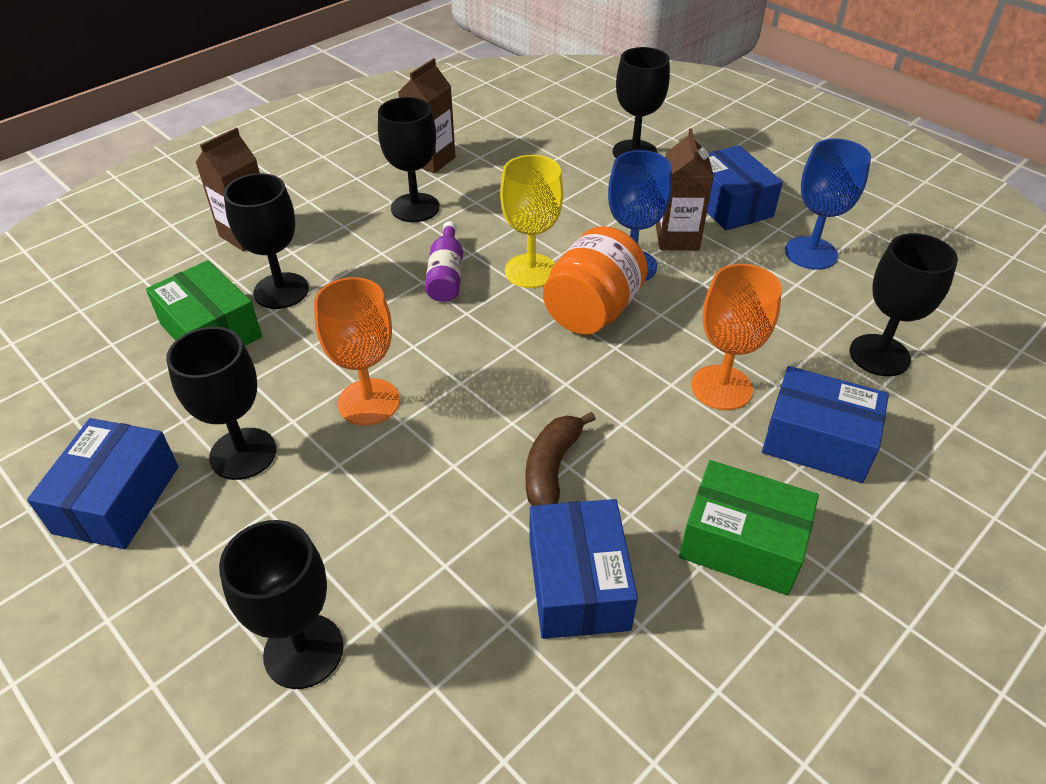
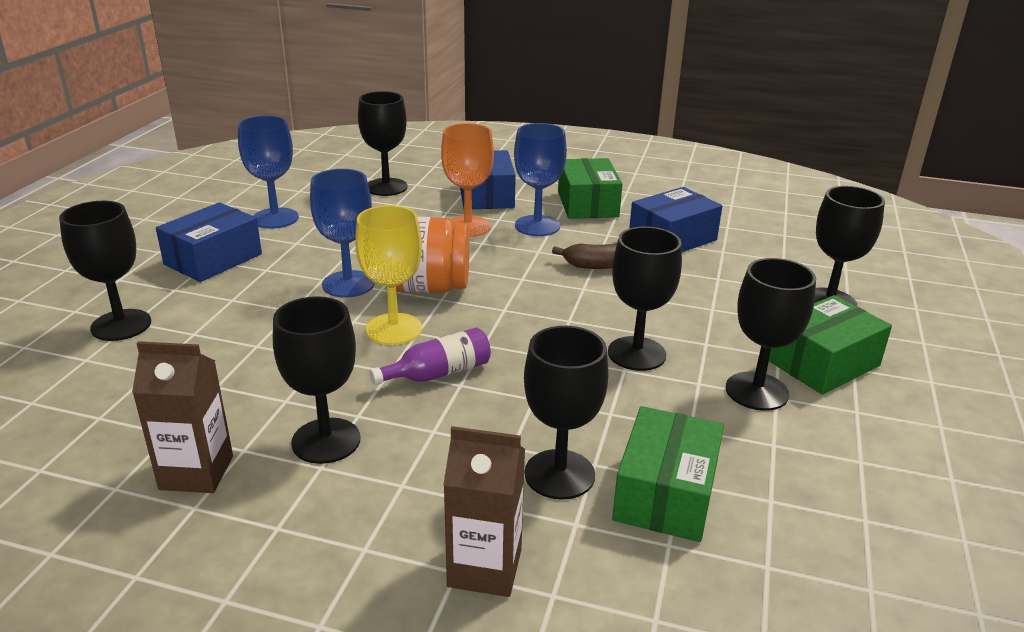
camera: 120 degrees left, 15 degrees down
(117, 499) = (875, 433): blue box -> none
(223, 540) = (823, 363): none -> green box
(369, 402) = (636, 354): orange goblet -> black goblet
(677, 238) = (288, 272): brown carton -> none
(693, 452) = (537, 226): none -> blue goblet

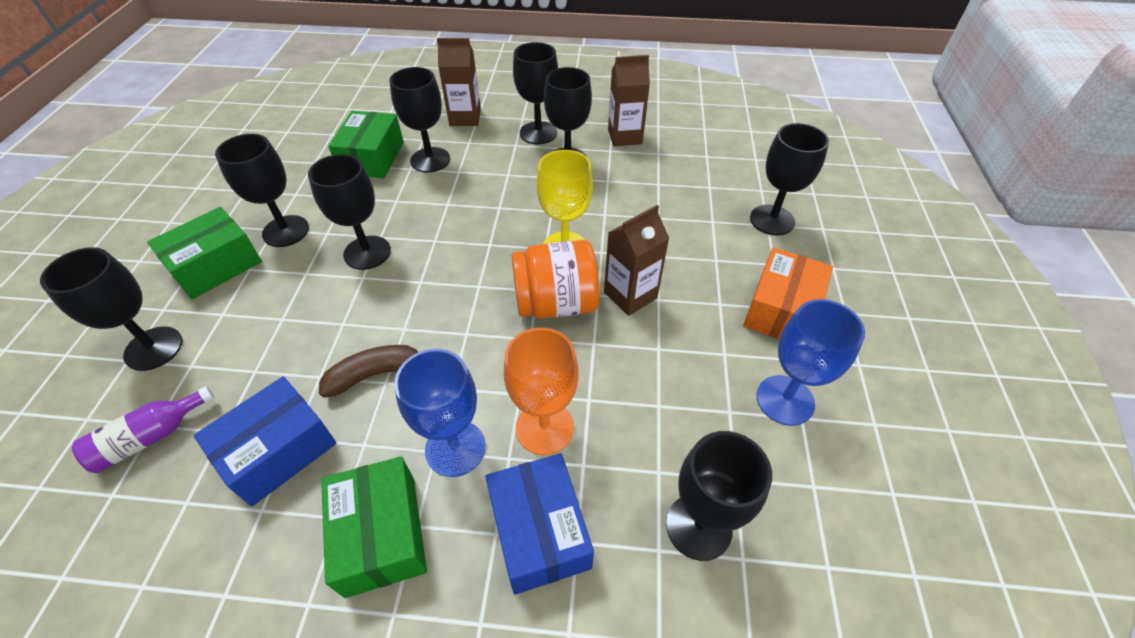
camera: 170 degrees right, 20 degrees up
(213, 259) = (781, 309): blue box -> orange box
(348, 284) = (630, 295): blue goblet -> brown carton
(349, 504) = (538, 133): none -> black goblet
(438, 373) = (516, 213): purple bottle -> purple bottle (150, 437)

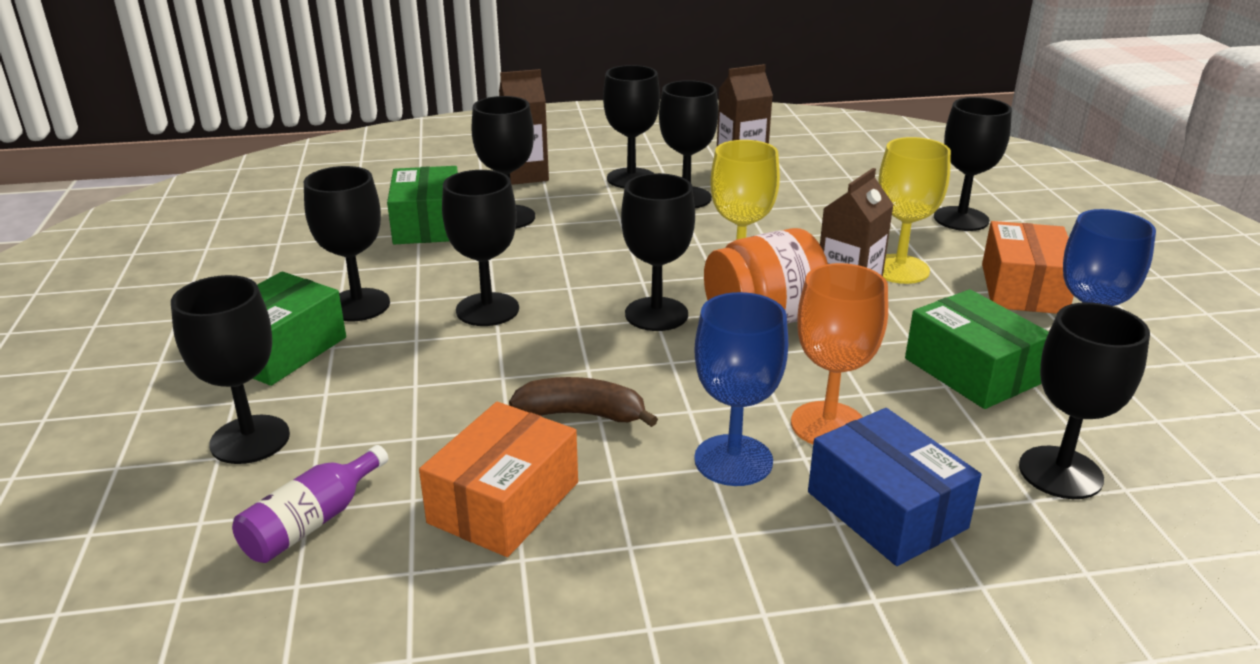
camera: 15 degrees left, 20 degrees down
(278, 450) = (504, 502): blue box -> orange box
(376, 374) = (582, 414): brown banana -> brown banana turned 45 degrees clockwise
(381, 534) = (696, 549): green box -> green box (971, 371)
(481, 281) = (656, 314): none -> black goblet
(691, 268) = (899, 269): none -> yellow goblet

